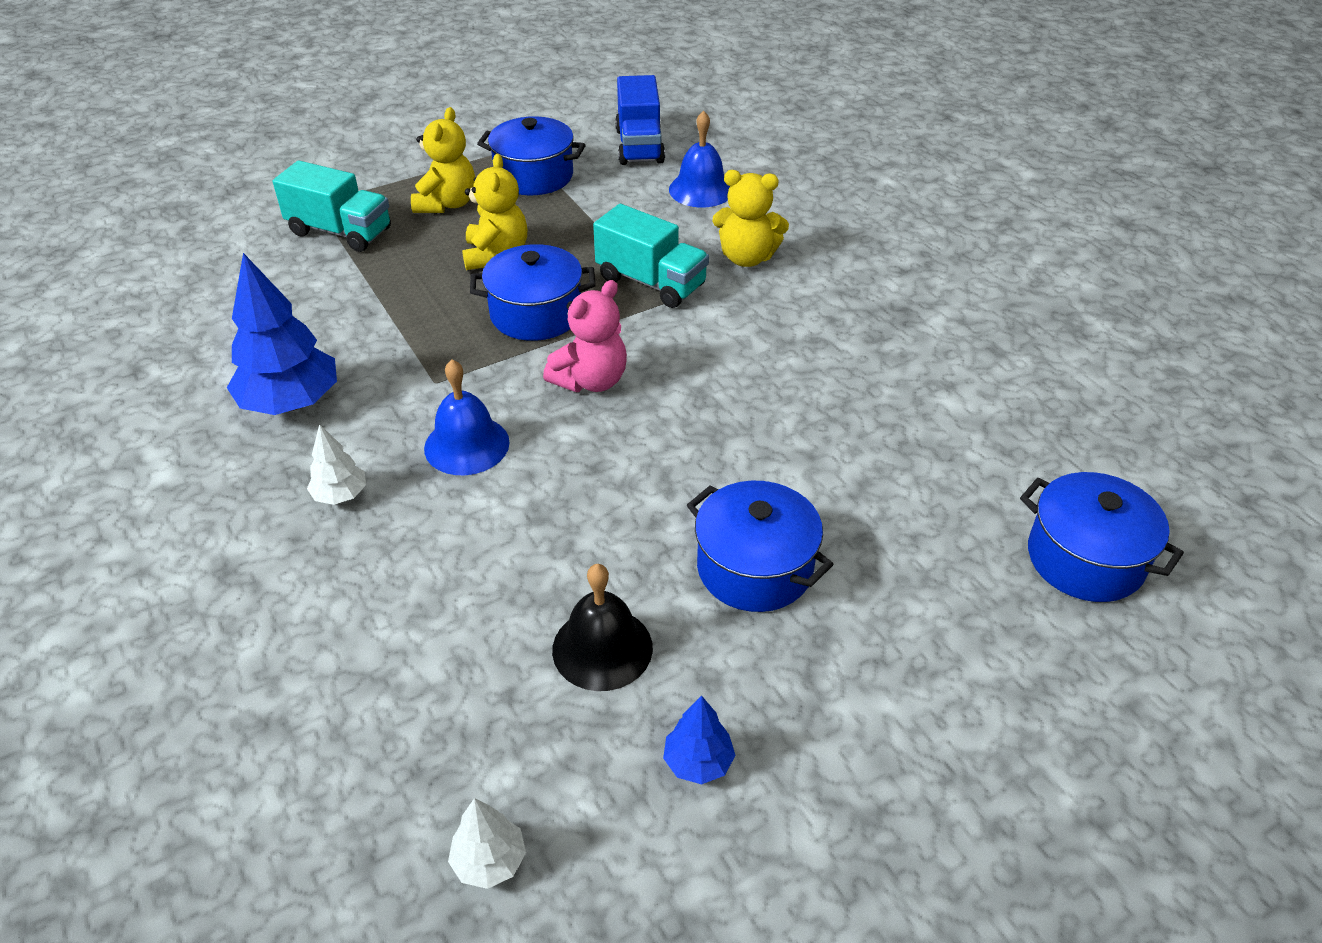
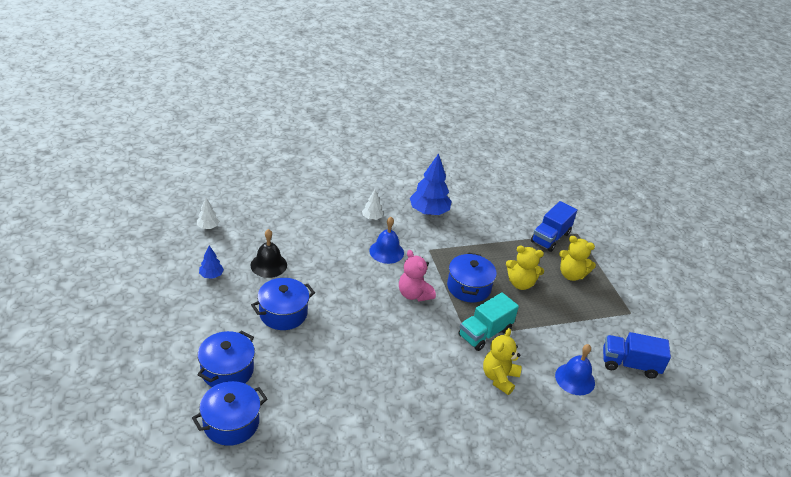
camera: 100 degrees right, 5 degrees down
(340, 232) = (550, 237): turquoise truck -> blue truck
(534, 176) = (597, 311): blue pot -> blue pot (227, 370)

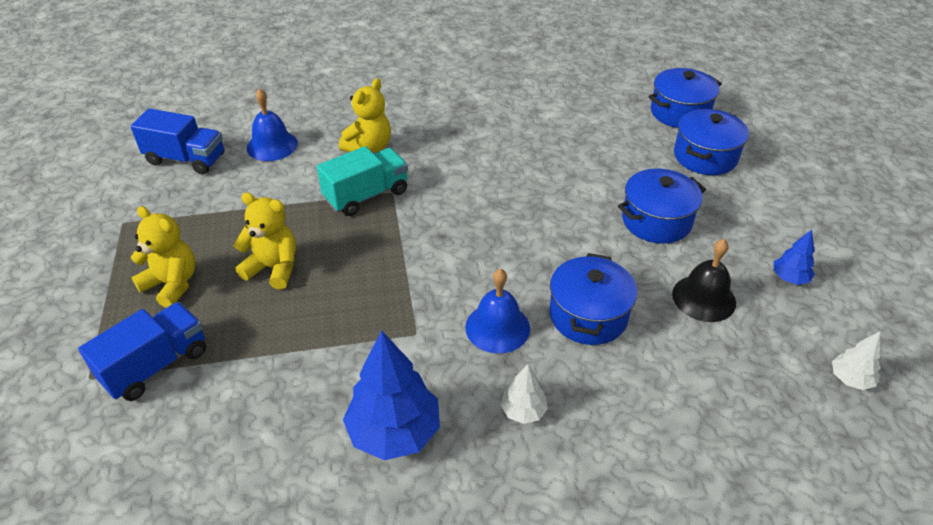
camera: 170 degrees left, 5 degrees up
(414, 294) = (459, 249): pink teddy bear -> none
(468, 287) = (365, 261): blue pot -> blue pot (588, 315)

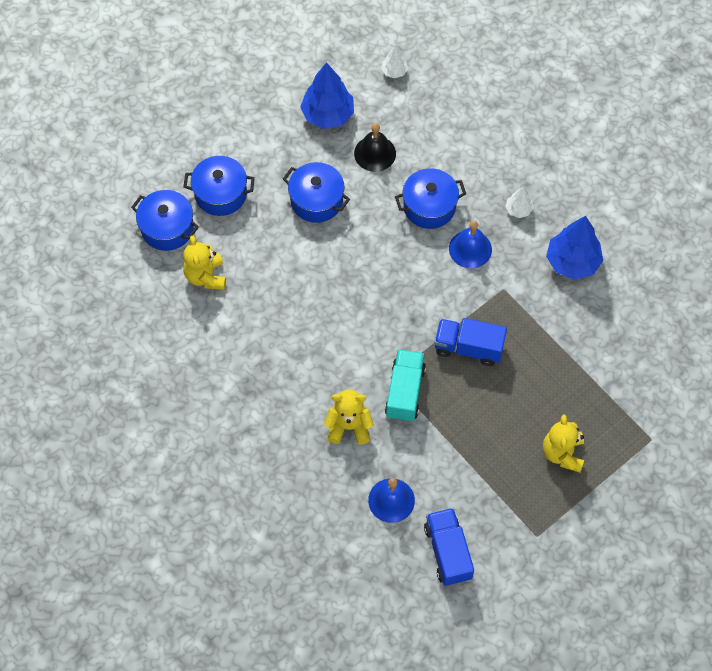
camera: 120 degrees left, 20 degrees up
(156, 365) = (619, 410): blue truck -> blue truck (468, 348)
(273, 268) = (509, 402): yellow teddy bear -> yellow teddy bear (206, 276)
(366, 195) = (404, 392): turquoise truck -> turquoise truck turned 75 degrees clockwise
(789, 278) = (328, 114): blue tree -> blue tree, size x1.99

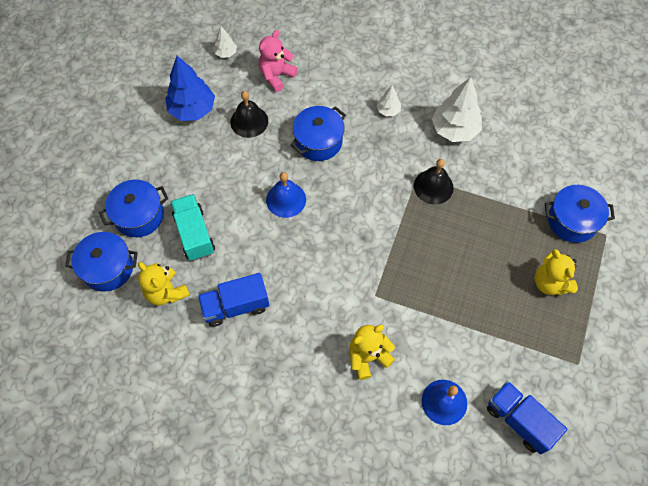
camera: 30 degrees left, 0 degrees up
(316, 200) = (224, 181): blue pot -> blue pot (572, 221)
(404, 392) = (395, 301): turquoise truck -> turquoise truck (194, 234)
(429, 120) = (276, 76): none -> pink teddy bear
(468, 348) = (421, 237): blue truck -> blue truck (235, 306)
(470, 249) = (371, 158): blue bell -> blue bell (286, 199)
(512, 306) = (433, 186): none -> black bell
(572, 262) = (454, 129): blue tree -> white tree

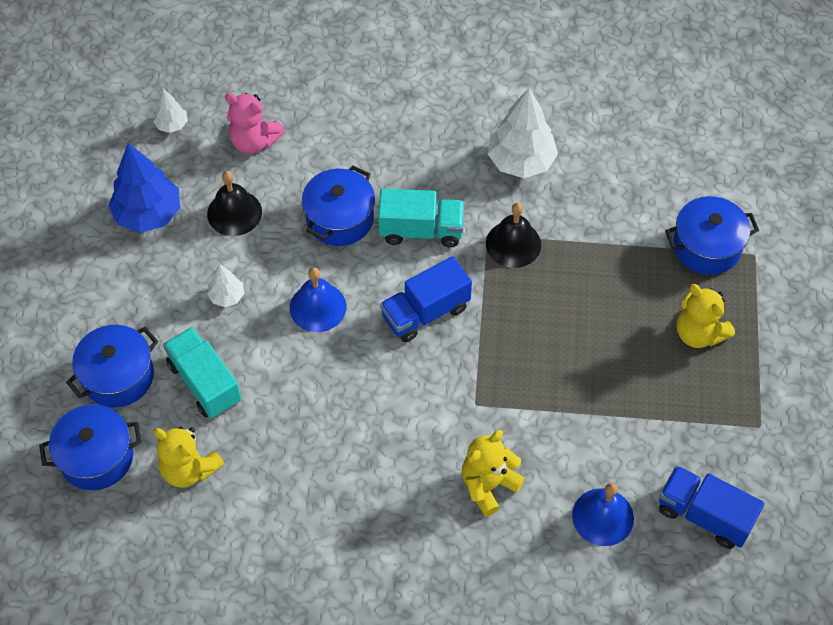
camera: 15 degrees left, 5 degrees down
(235, 306) = (291, 464): blue truck -> blue truck (425, 312)
(276, 76) = (254, 141): pink teddy bear -> pink teddy bear turned 90 degrees counterclockwise
(372, 162) = (421, 230): none -> turquoise truck
(388, 110) = (423, 155): white tree -> white tree (227, 296)

